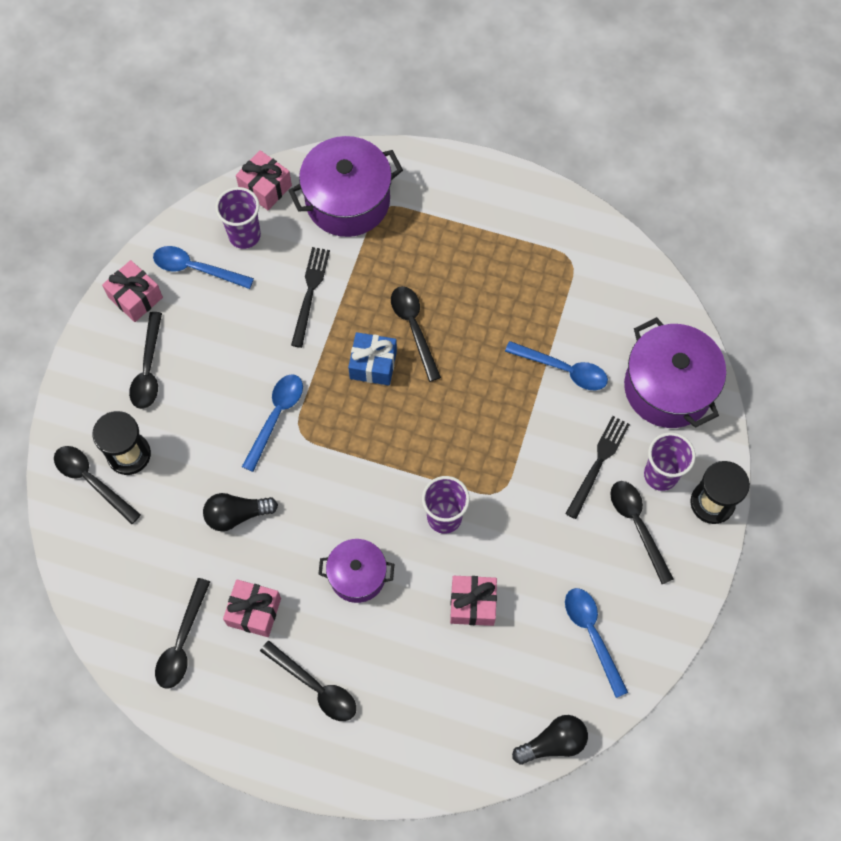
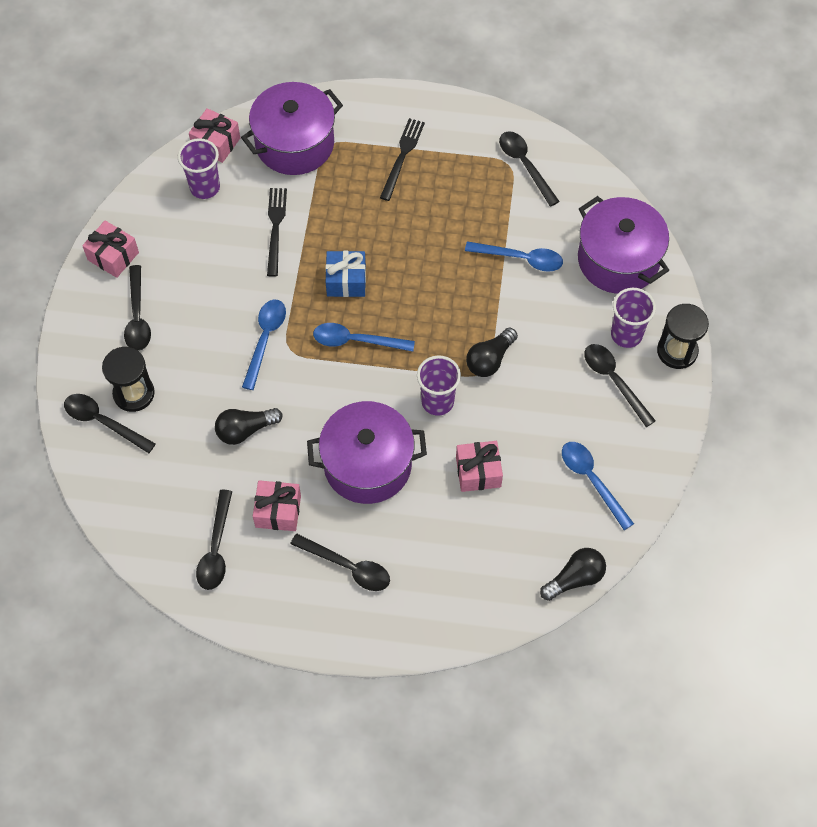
camera: 10 degrees left, 5 degrees down
(196, 269) = (165, 223): blue spoon -> blue spoon (356, 341)
(357, 575) = (367, 464): purple pot -> purple pot, size x1.67
(414, 328) = (377, 244): black spoon -> black spoon (525, 165)
(509, 479) = (490, 359): none -> black light bulb
(598, 463) = (568, 334): black fork -> black fork (402, 156)

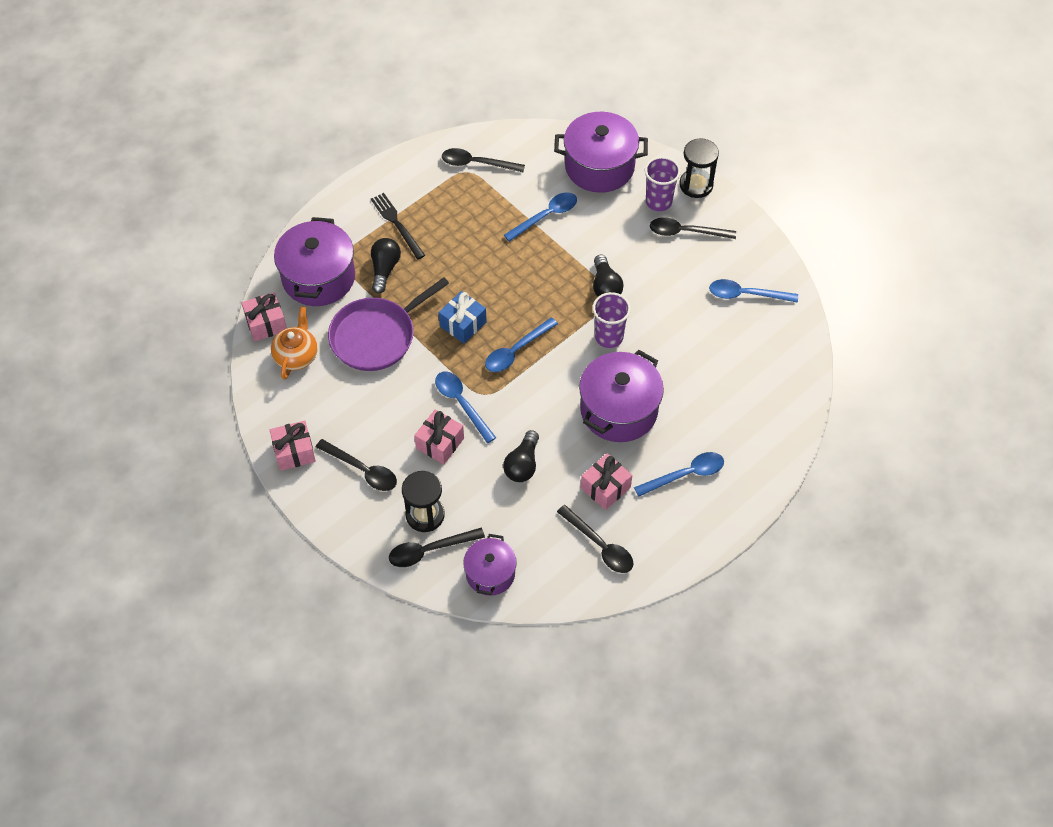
camera: 50 degrees left, 5 degrees down
(118, 483) = (490, 573): none -> purple pot
(205, 187) = (296, 355): purple cup -> orange teapot
(275, 228) = (376, 336): black fork -> purple pan
(347, 567) = (685, 474): black spoon -> blue spoon
(478, 472) = (683, 351): pink gift -> pink gift (440, 443)
(575, 578) = (807, 353): black light bulb -> black light bulb (385, 269)

